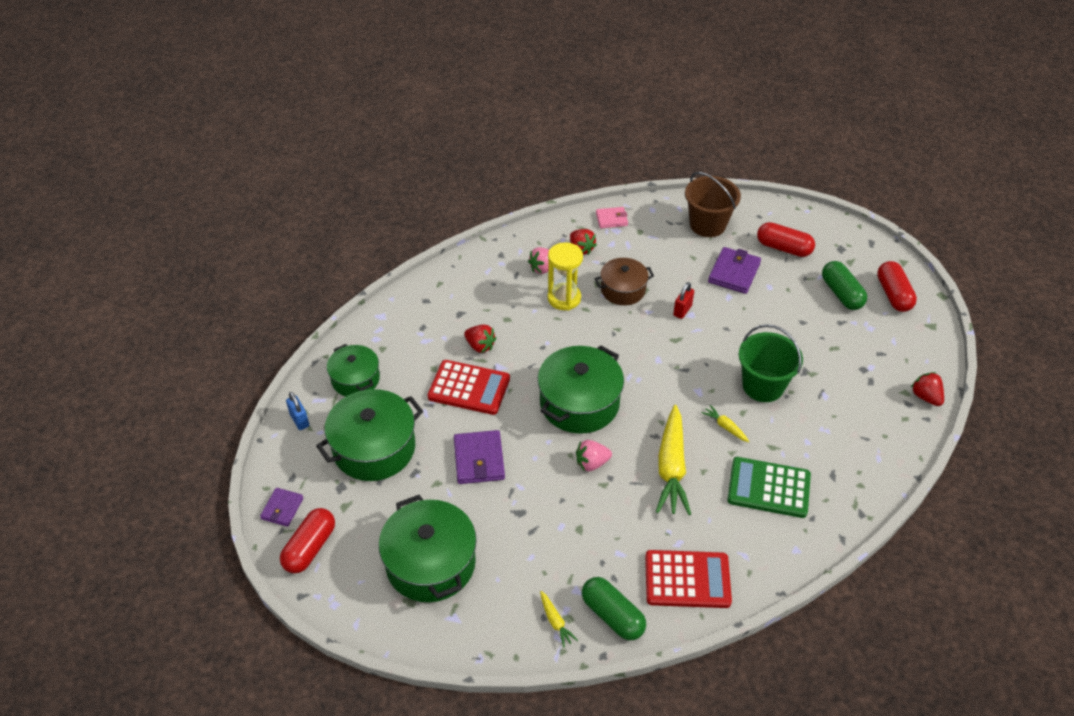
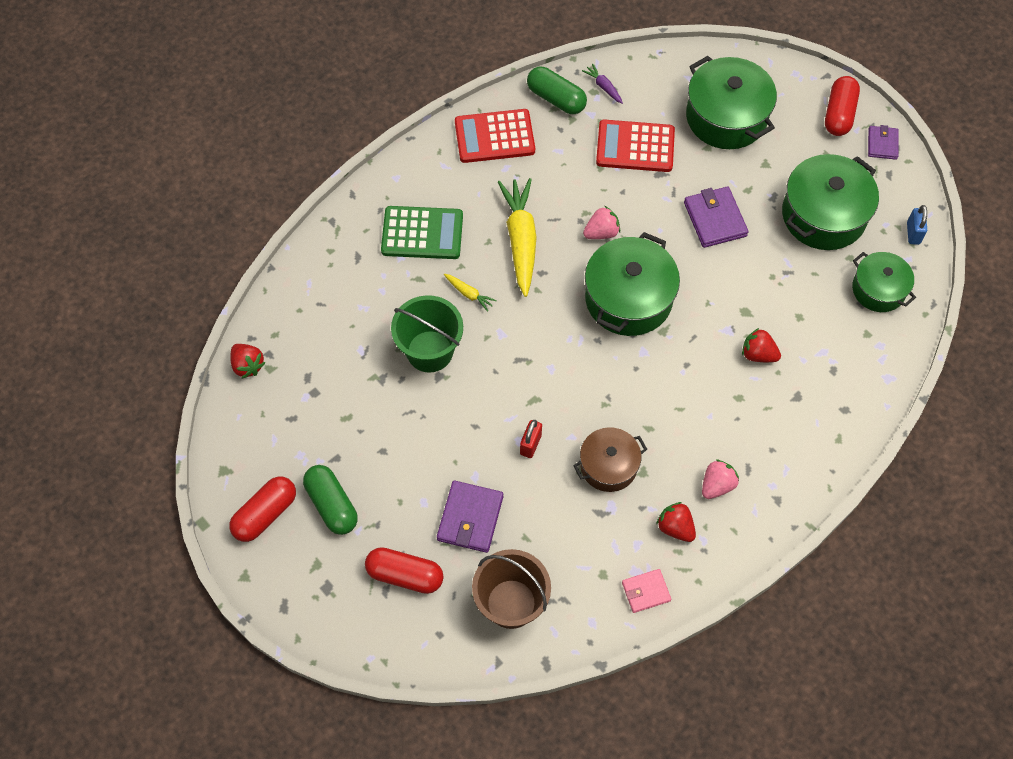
camera: 170 degrees right, 15 degrees up
(299, 420) = (913, 233): blue padlock -> blue padlock turned 45 degrees clockwise
(469, 388) = (752, 298): red calculator -> red calculator (635, 147)
(555, 622) = (603, 87): yellow carrot -> purple carrot
(564, 298) = (678, 440): yellow hourglass -> none
(893, 294) = (265, 514): red capsule -> red capsule turned 60 degrees clockwise

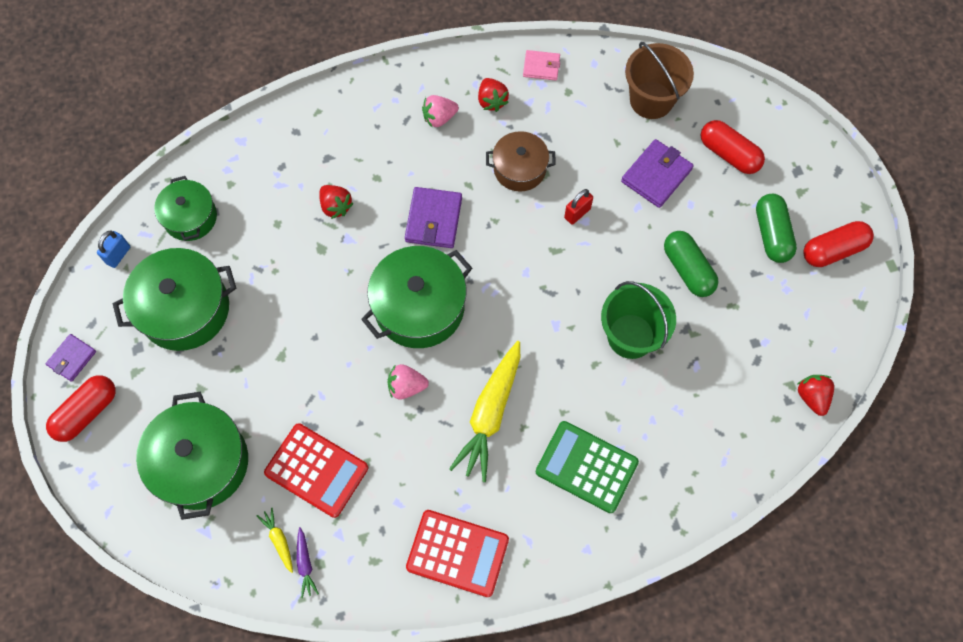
camera: 155 degrees left, 5 degrees up
(469, 294) = (568, 378): yellow carrot -> yellow carrot (279, 540)
(556, 99) = (365, 573): green capsule -> green capsule (687, 269)
(715, 219) = (289, 351): purple wallet -> purple wallet (433, 220)

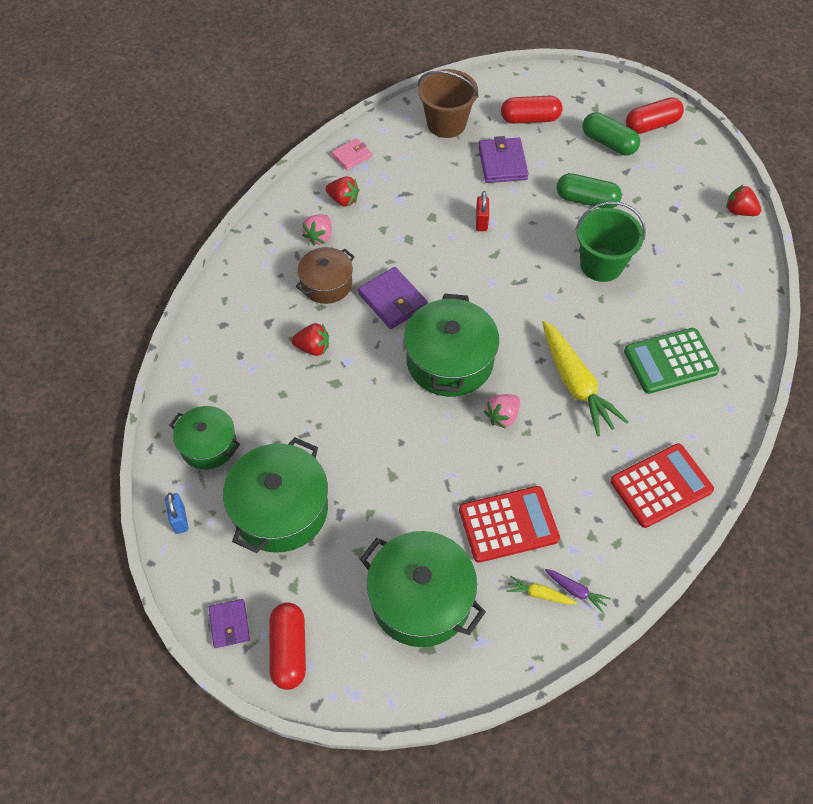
camera: 45 degrees left, 10 degrees down
(519, 169) = (412, 225): brown pot -> brown pot (326, 284)
(833, 250) = (652, 125): red capsule -> red capsule turned 45 degrees clockwise

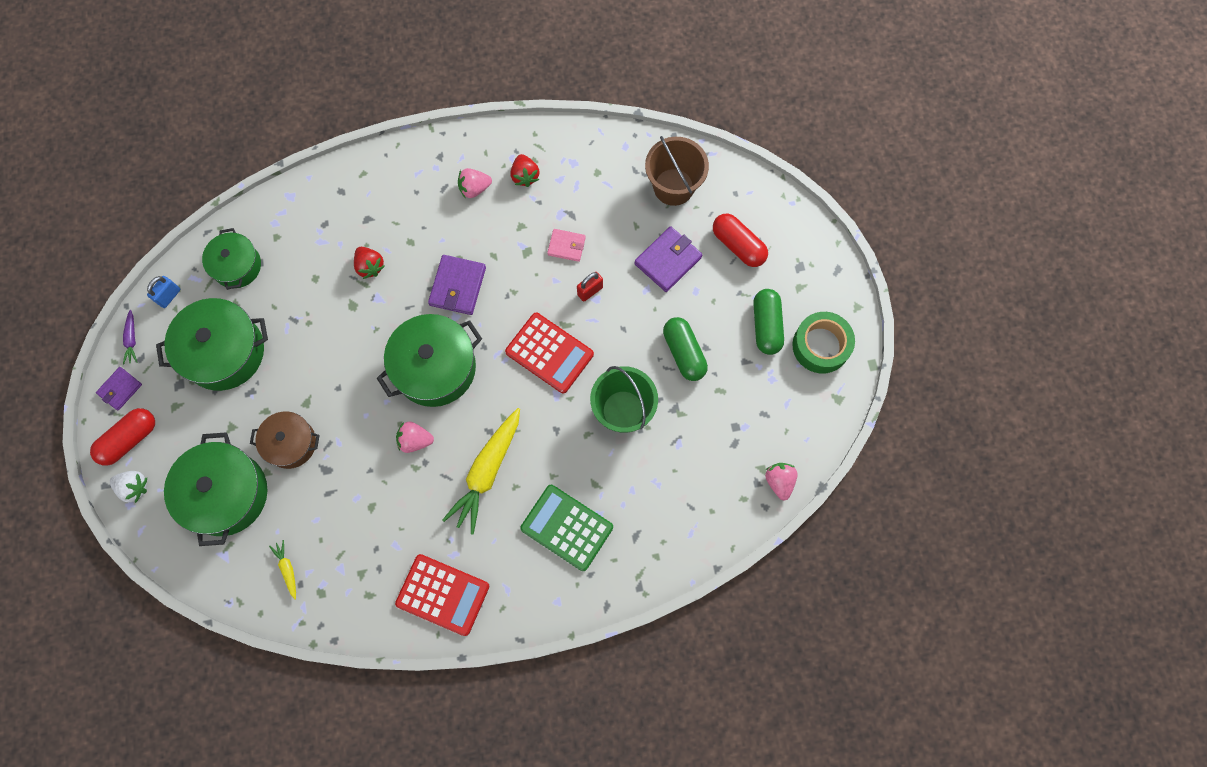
camera: 50 degrees right, 15 degrees up
(326, 284) = (434, 229): brown pot -> brown pot (291, 443)
(342, 678) = (134, 487): none -> white strawberry
(352, 156) = (575, 146): pink wallet -> pink wallet (566, 246)
(508, 524) = (327, 509): red calculator -> red calculator (549, 353)
(576, 591) = (308, 592): purple carrot -> purple carrot (132, 340)
(652, 125) = (821, 346): red capsule -> green tape
(739, 211) = (779, 481): red strawberry -> pink strawberry

